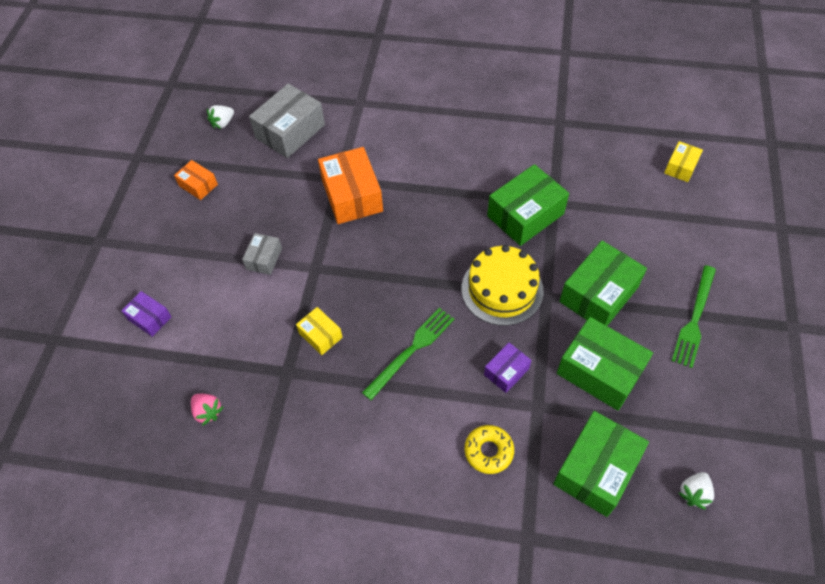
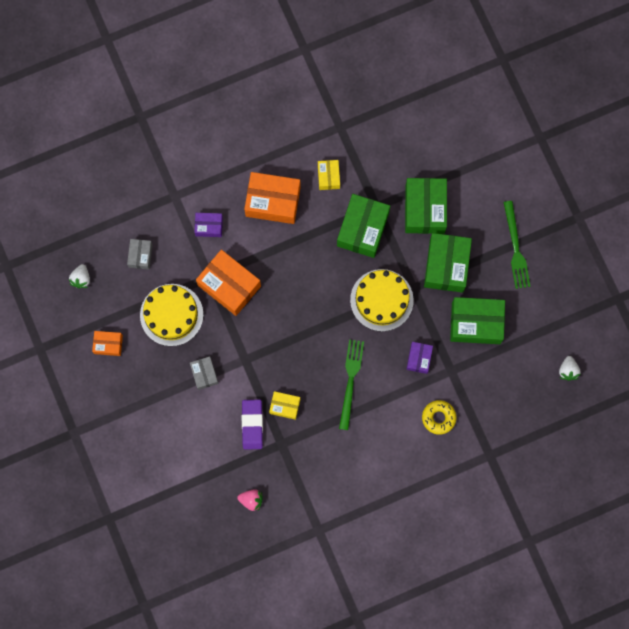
camera: 35 degrees left, 20 degrees up
(149, 318) = (161, 464): purple box -> purple box (209, 226)
(272, 334) = (252, 425): none -> purple eraser
(277, 191) = (171, 315): none -> yellow cake
(290, 131) = (140, 255): grey box -> grey box, size x0.53
(449, 149) = (273, 201): none -> orange box
(596, 469) = (506, 390): green box -> green box (425, 209)
(680, 167) = (449, 121): yellow box -> yellow box (328, 177)

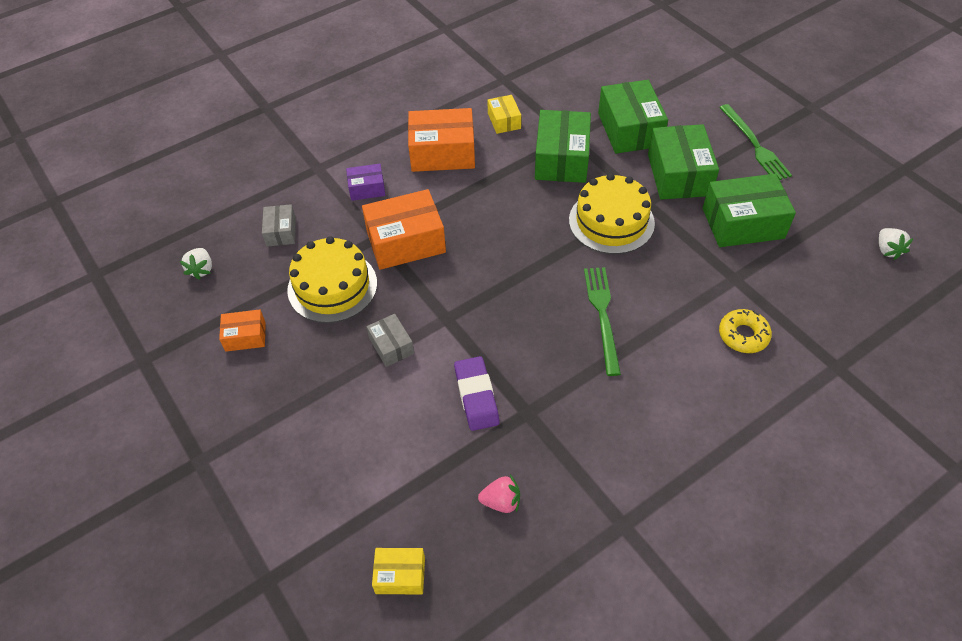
camera: 10 degrees left, 25 degrees down
(229, 285) = (406, 242): orange box -> orange box turned 45 degrees counterclockwise
(285, 406) = (518, 363): yellow box -> yellow box (400, 575)
(419, 359) = (686, 273): purple box -> none

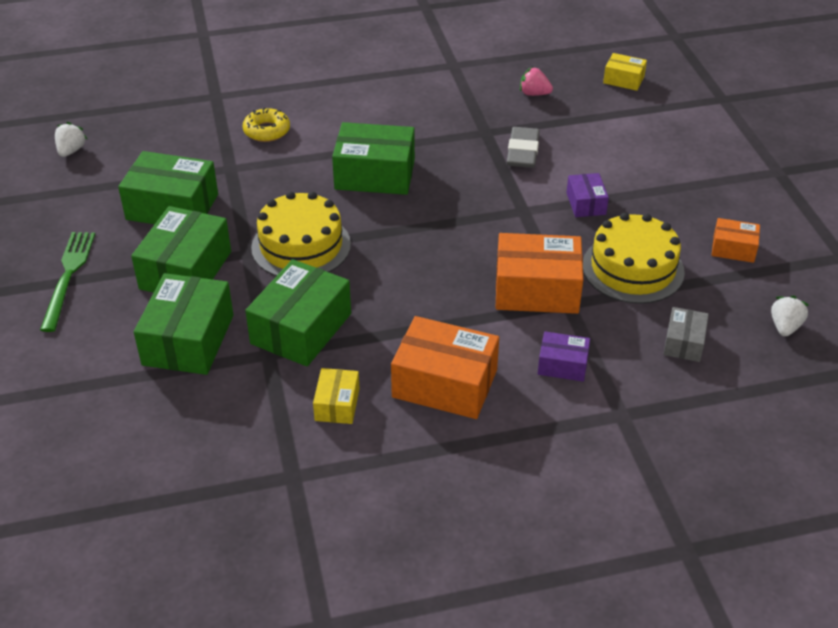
camera: 160 degrees left, 10 degrees down
(391, 346) = (586, 203): grey box -> purple box
(476, 396) = (523, 152): purple eraser -> grey eraser
(602, 315) = (375, 174): green fork -> green box

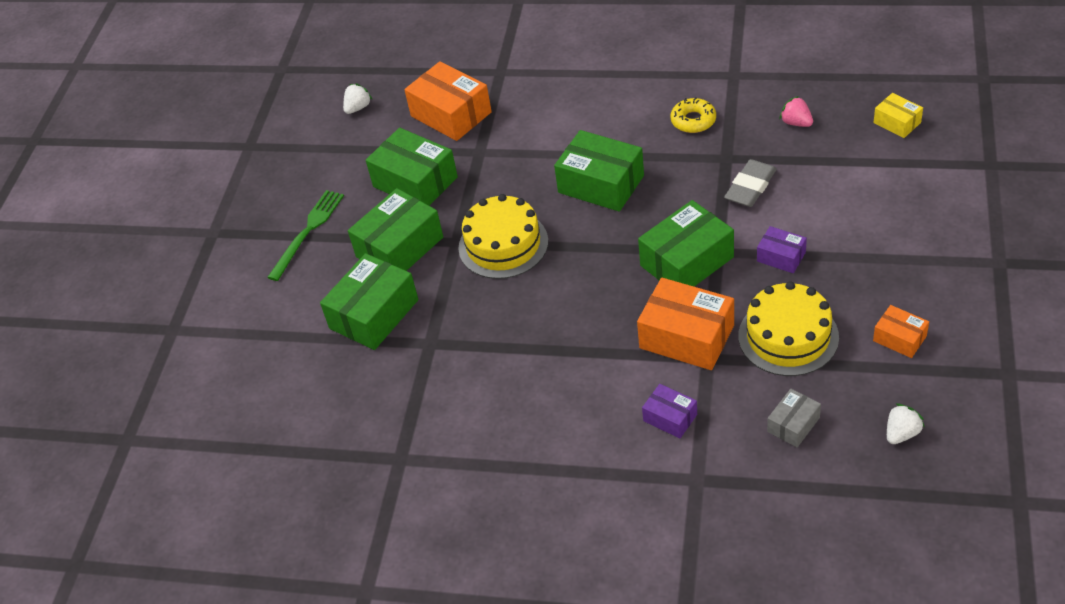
camera: 30 degrees right, 5 degrees up
(267, 131) = (527, 118): yellow donut -> yellow donut (693, 120)
(301, 328) = (466, 326): green box -> green box (686, 261)
(337, 404) = (463, 404): yellow box -> none
(445, 383) = (559, 408): orange box -> orange box (451, 114)
(586, 203) = (781, 257): purple box -> purple box turned 75 degrees counterclockwise

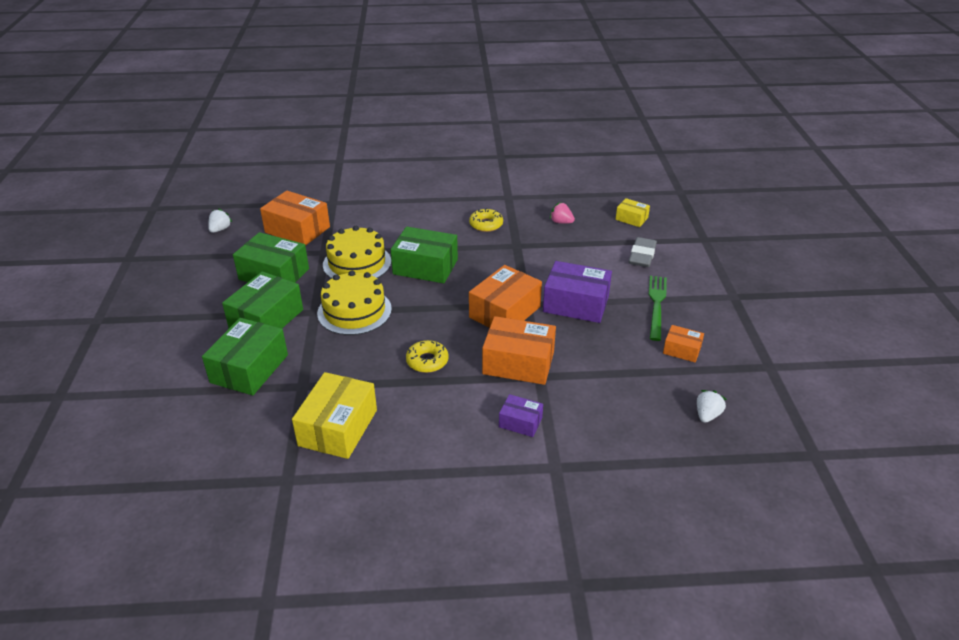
camera: 20 degrees left, 10 degrees down
(308, 232) = (184, 314): green fork -> green fork (656, 305)
(462, 401) = (338, 428): none -> yellow box
(577, 324) = (427, 361): none -> yellow donut
(686, 261) = (504, 312): green box -> orange box
(750, 187) = (539, 262): grey eraser -> grey eraser (642, 255)
(781, 257) = (576, 304): purple box -> purple box, size x1.89
(788, 336) = (598, 356): yellow cake -> yellow cake (357, 263)
(793, 424) = (621, 417): grey box -> none

